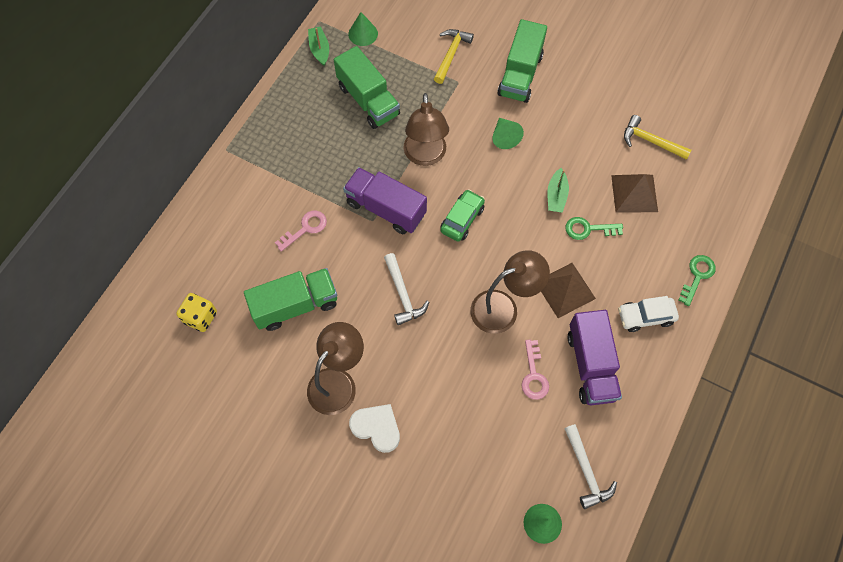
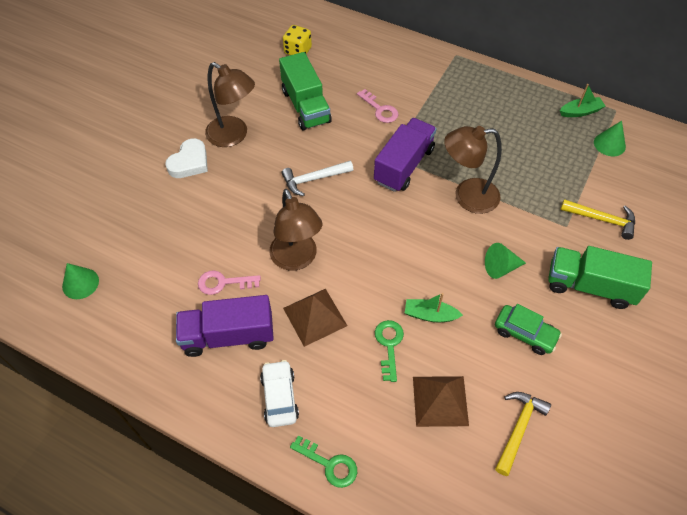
camera: 90 degrees right, 10 degrees down
(368, 100) = (527, 150): green truck -> none
(462, 219) = (395, 226): green car -> green car (525, 333)
(586, 471) = (120, 323): white hammer -> none

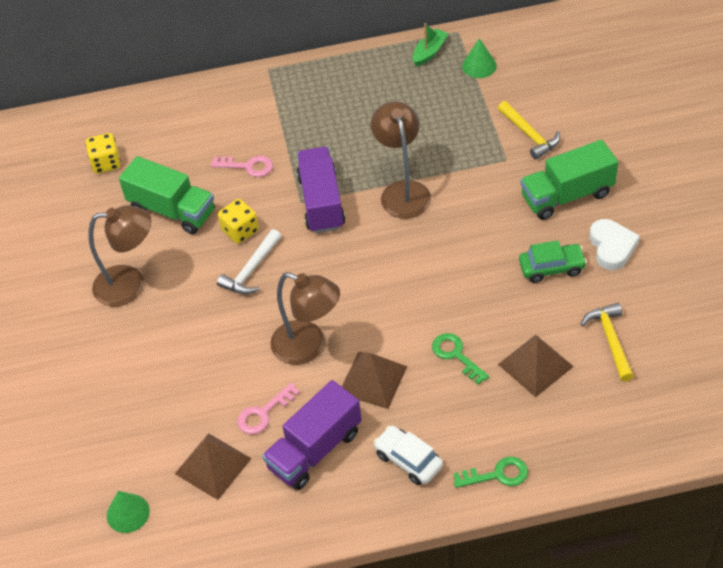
camera: 35 degrees left, 5 degrees down
(158, 293) = (213, 466): none -> brown pyramid
(189, 162) = (113, 338): white heart -> white heart (612, 247)
(333, 148) = (240, 231): none -> yellow dice
(430, 315) = (466, 308): green boat -> none
(467, 196) = (403, 191): brown lamp -> brown lamp turned 120 degrees clockwise
(500, 267) = (485, 230): green cone -> none
(602, 219) = (529, 135): yellow hammer -> yellow hammer turned 75 degrees clockwise

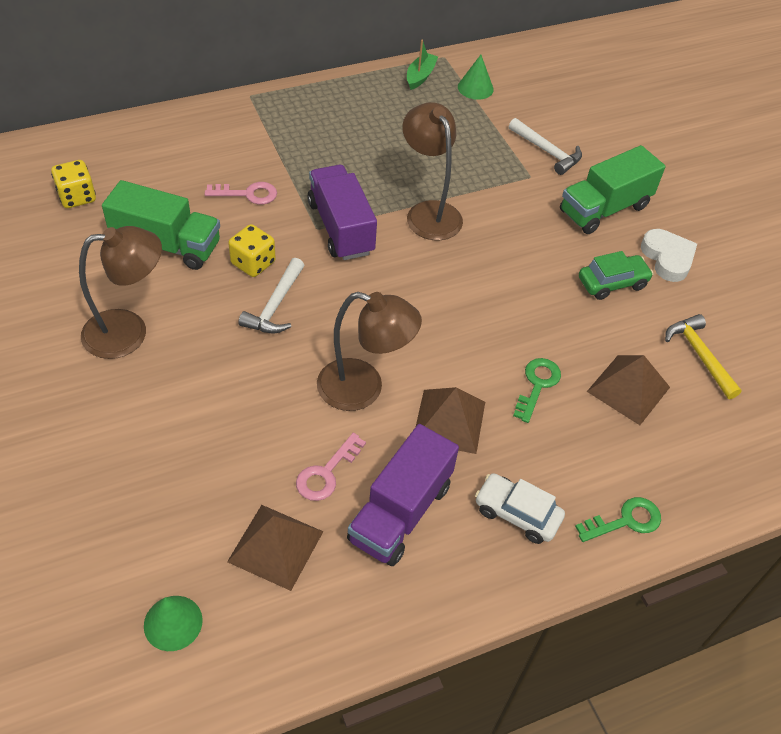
camera: 20 degrees left, 0 degrees up
(456, 355) = (537, 385): green key -> green key turned 75 degrees clockwise
(529, 135) = (547, 151): yellow hammer -> white hammer

